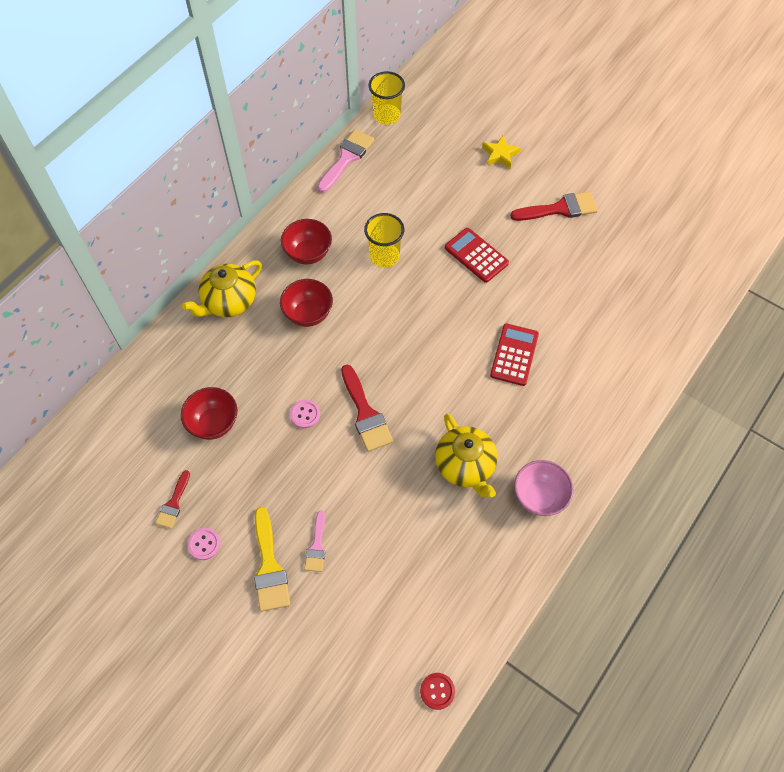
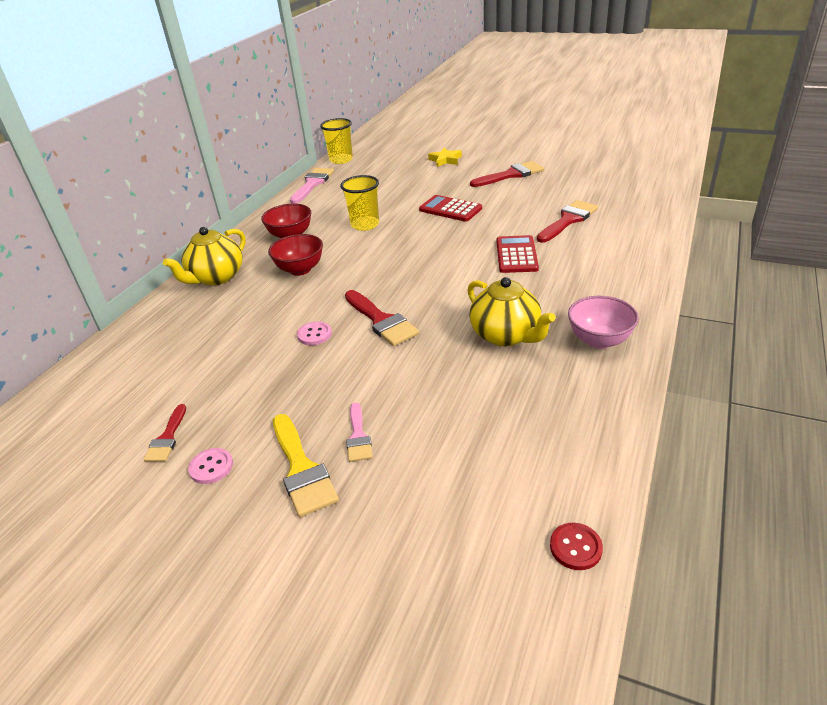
camera: 10 degrees left, 25 degrees down
(213, 423) = (210, 362): red bowl -> none
(585, 313) = (568, 220): none -> red brush

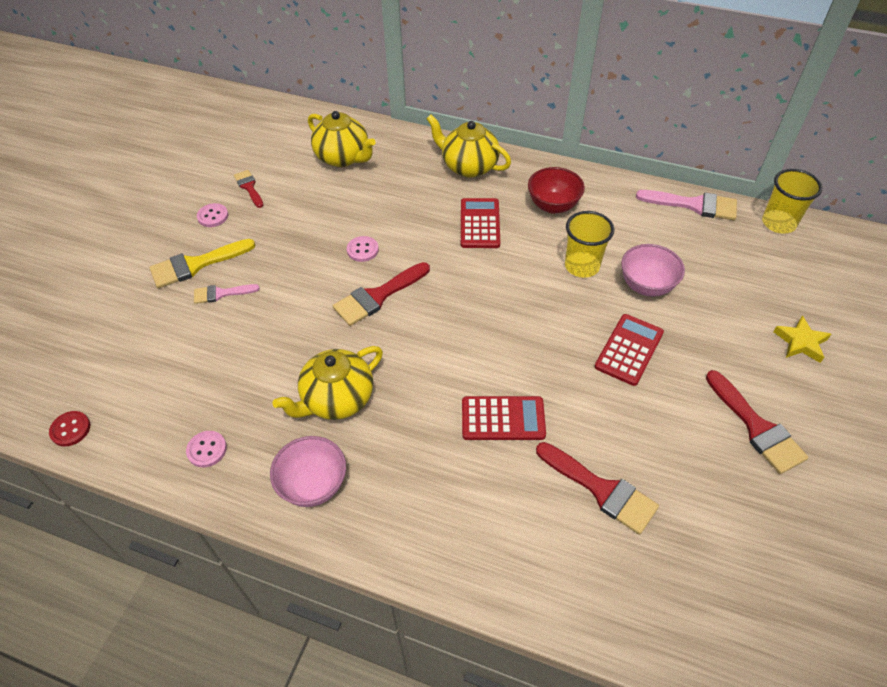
camera: 85 degrees right, 15 degrees up
(154, 360) = (343, 157): none -> yellow teapot
(167, 438) = (249, 187): red brush -> red brush turned 60 degrees clockwise
(300, 269) = (480, 224): red bowl -> red calculator
(390, 202) = (646, 286): none -> pink bowl
(578, 414) = (207, 450): none -> pink button

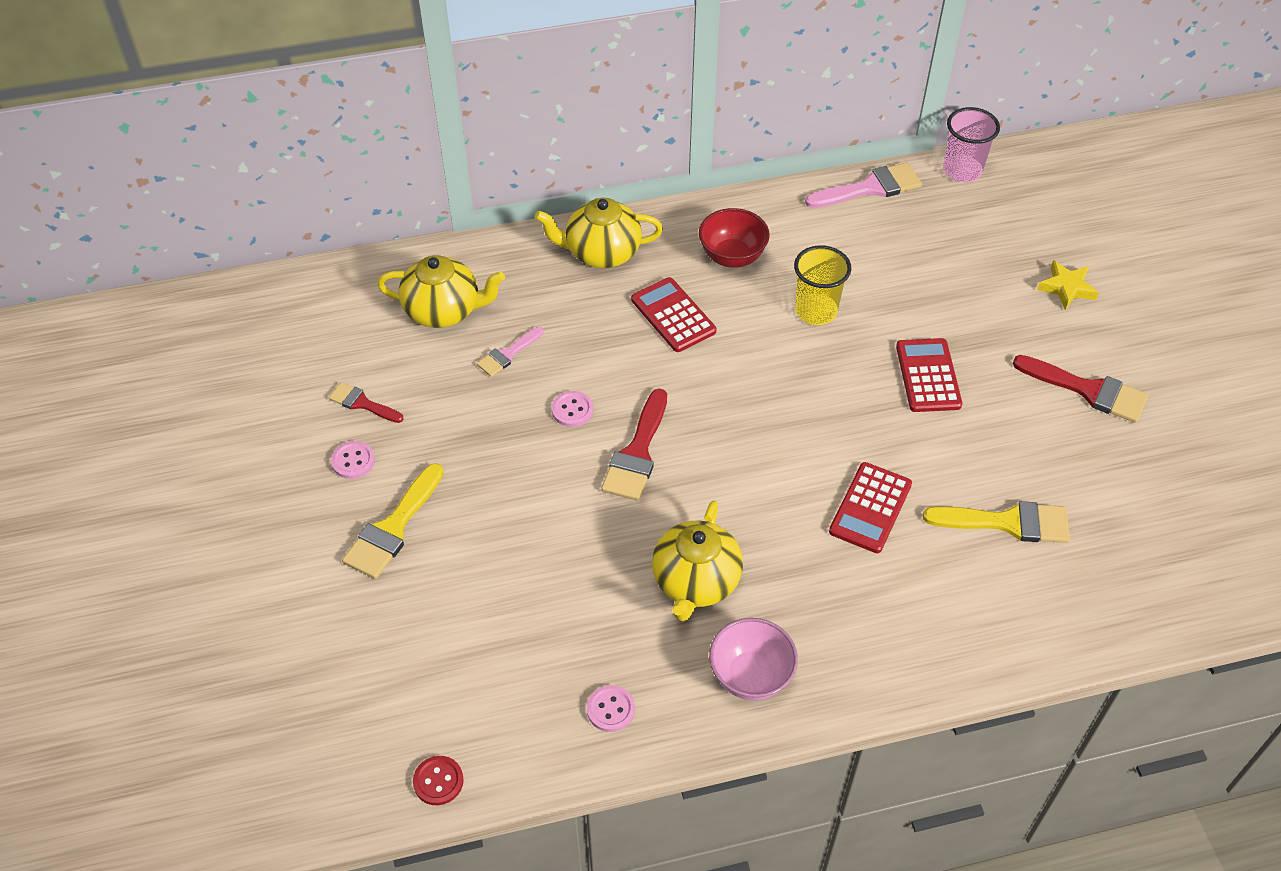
camera: 35 degrees left, 0 degrees up
(221, 293) = (458, 544): pink brush -> pink brush (508, 354)
(503, 419) = (870, 508): red calculator -> red calculator turned 150 degrees clockwise
(601, 490) = (1008, 522): red brush -> yellow brush
(646, 286) = (893, 300): pink bowl -> none
(778, 223) = (962, 171): yellow cup -> pink cup

